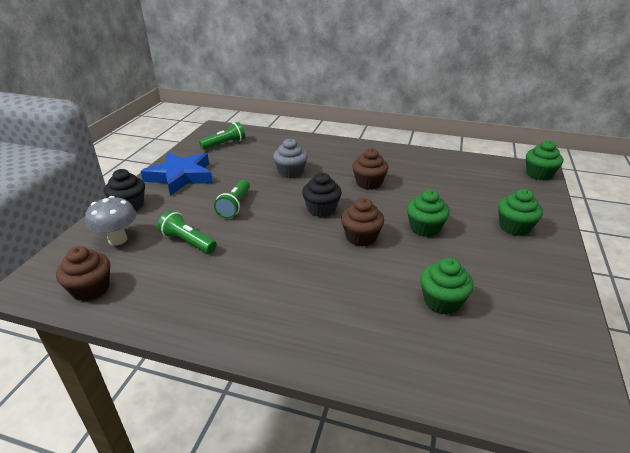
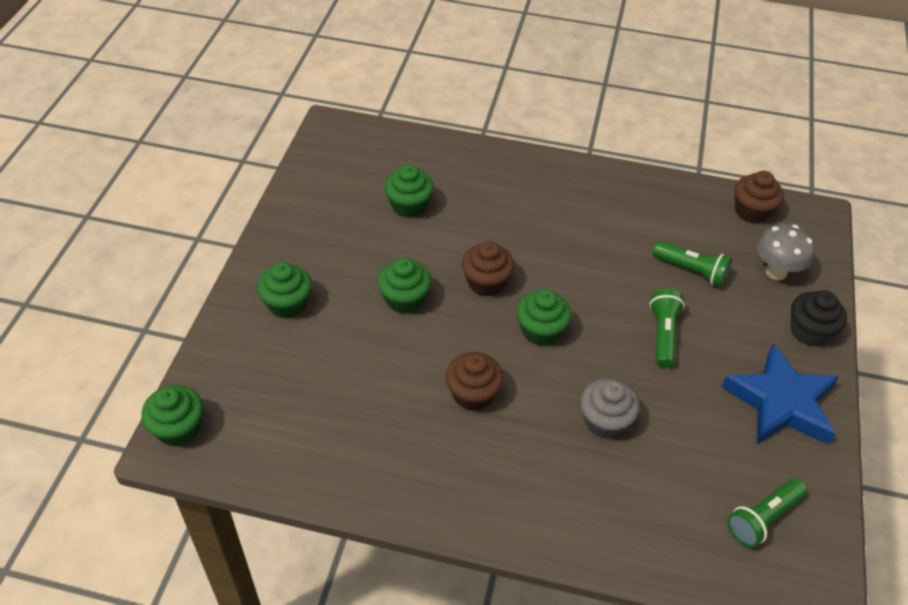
camera: 175 degrees right, 15 degrees up
(321, 209) = (541, 331): black cupcake -> green cupcake

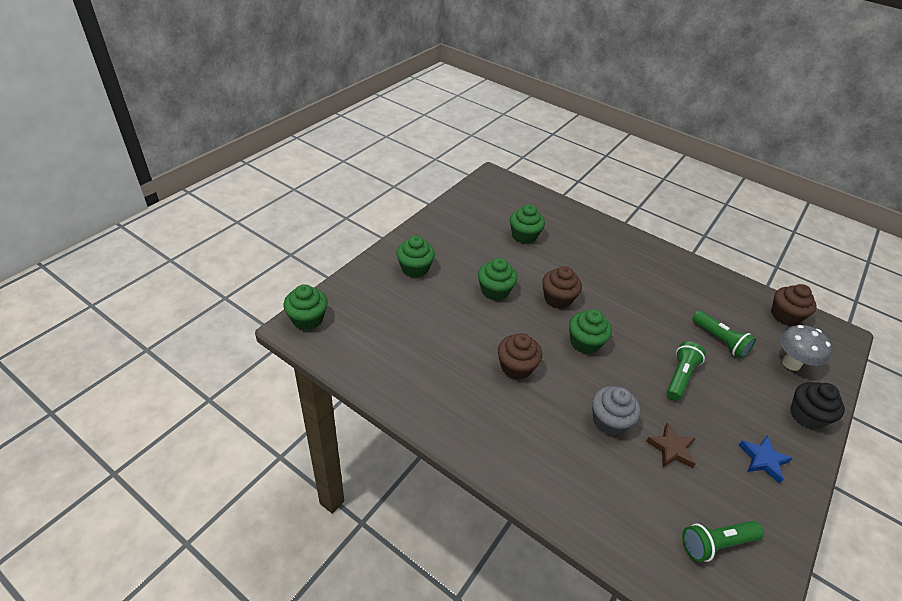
camera: 20 degrees right, 5 degrees down
(683, 428) = (671, 449): none -> brown star
(781, 402) = (763, 460): blue star -> blue star, size x0.50

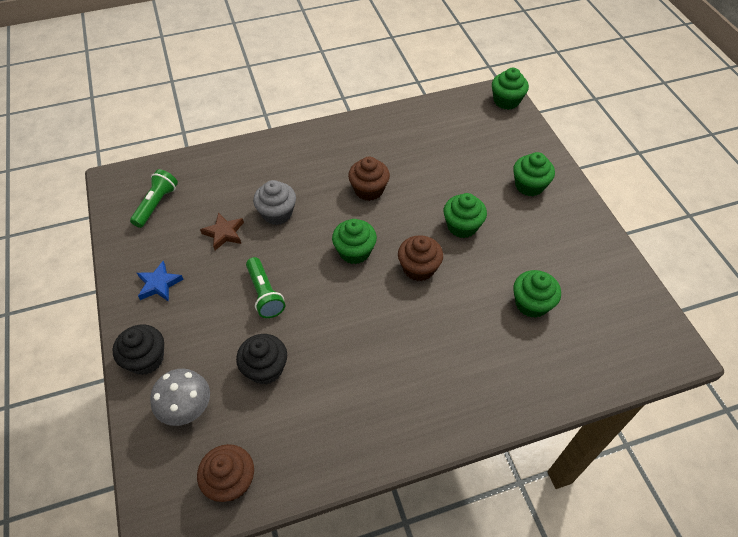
camera: 130 degrees right, 10 degrees up
(720, 340) = (265, 368): green flashlight -> black cupcake

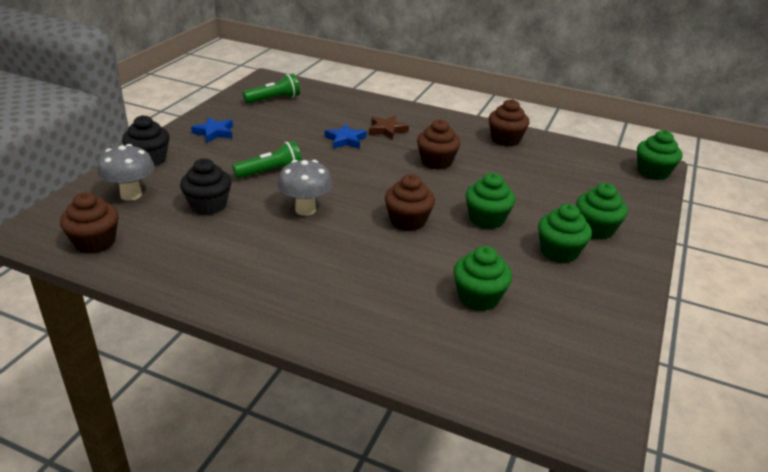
camera: 40 degrees right, 20 degrees down
(224, 233) = (293, 131): brown star -> brown star (387, 130)
(265, 294) = (270, 172): green flashlight -> green flashlight turned 135 degrees counterclockwise
(277, 213) = (345, 140): grey cupcake -> blue star
(340, 313) = (305, 209): none -> grey mushroom
(354, 251) = (370, 186): green cupcake -> green cupcake (559, 252)
(387, 129) = (505, 139): none -> brown cupcake

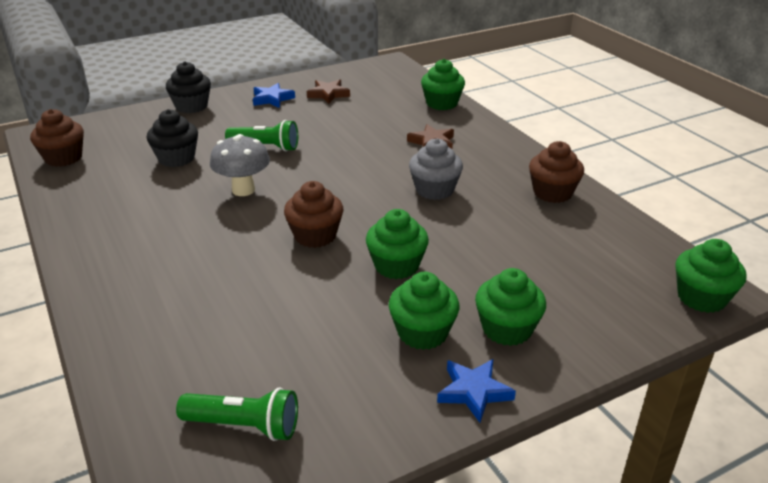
camera: 40 degrees right, 0 degrees up
(131, 195) = (138, 130): grey mushroom -> none
(256, 116) = (328, 94): none -> brown star
(274, 99) = (367, 83): green flashlight -> green flashlight (244, 426)
(345, 140) = (375, 140): blue star -> blue star (474, 392)
(436, 162) = (434, 190): brown cupcake -> grey cupcake
(478, 297) = (267, 336): green cupcake -> green cupcake (442, 103)

